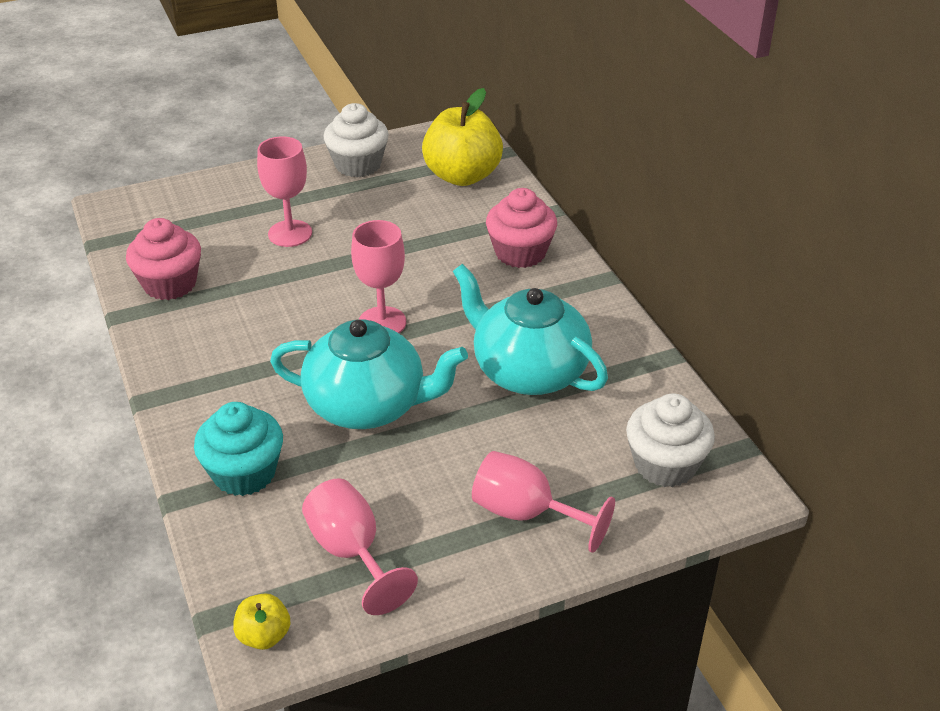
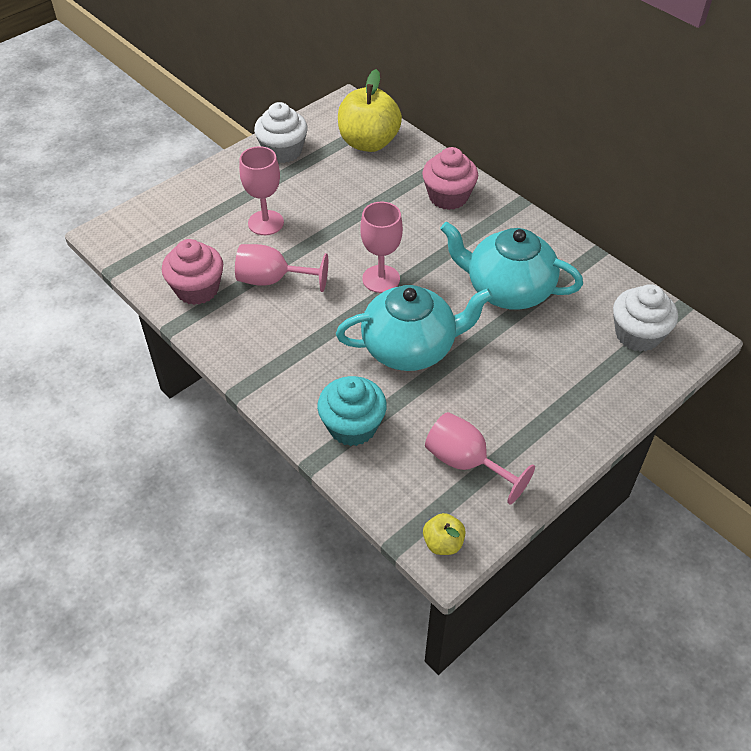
camera: 20 degrees left, 10 degrees up
(526, 514) = (567, 398): pink goblet -> pink goblet (273, 280)

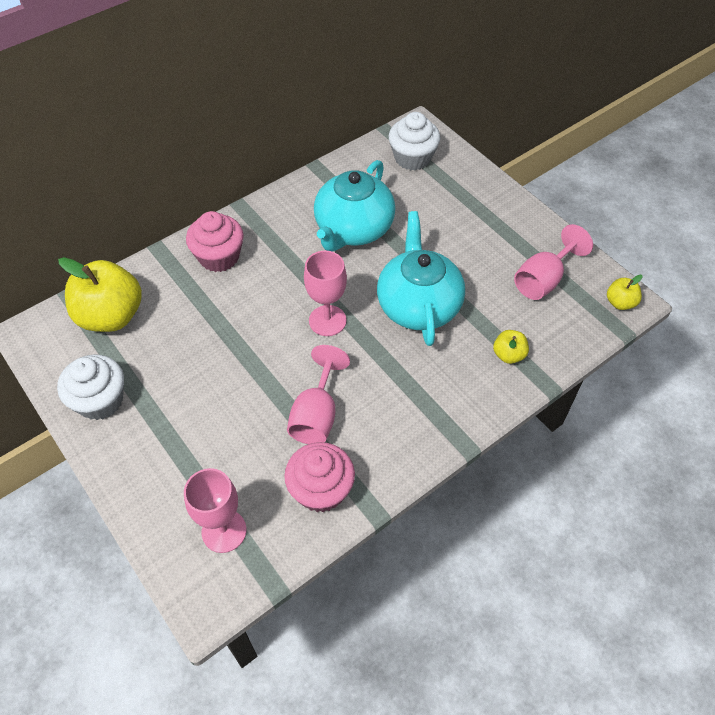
camera: 85 degrees left, 5 degrees up
(266, 223) = (224, 420): pink goblet -> pink goblet (224, 531)
(352, 426) = (508, 355): turquoise cupcake -> yellow apple

